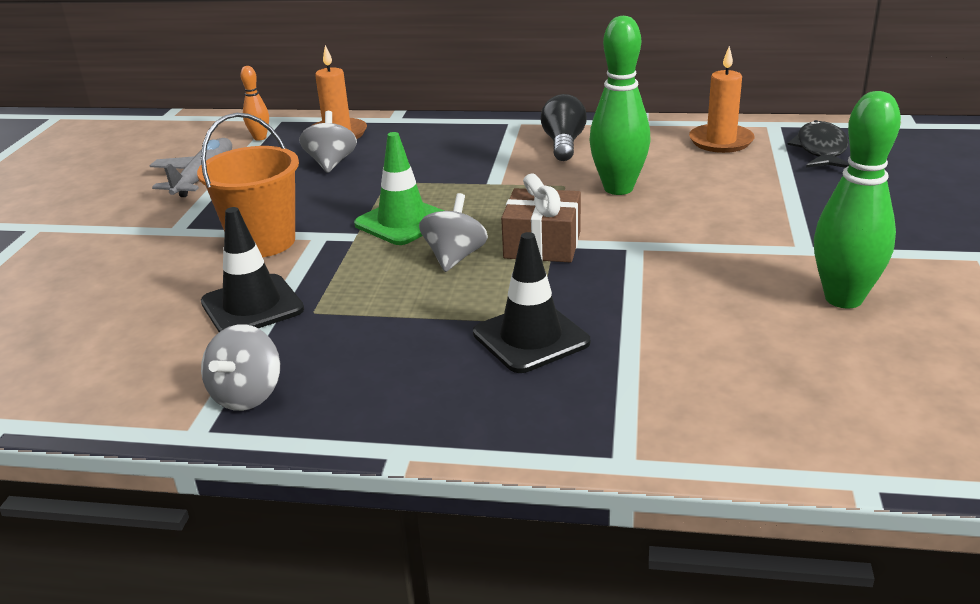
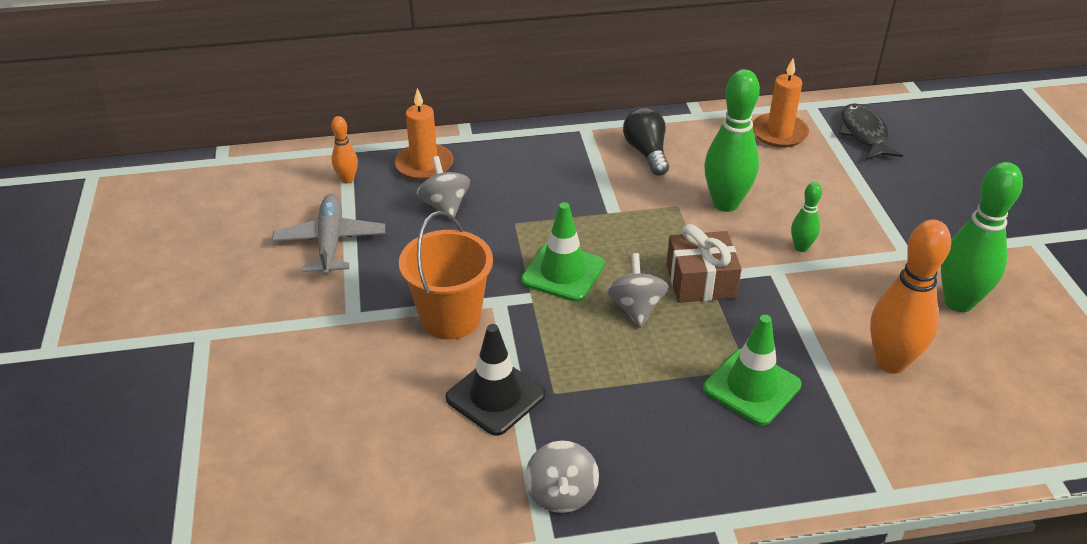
camera: 20 degrees left, 10 degrees up
(531, 338) = (751, 387): black traffic cone -> green traffic cone
(678, 231) = (801, 247): none -> green bowling pin
(717, 340) = (890, 362): none -> orange bowling pin

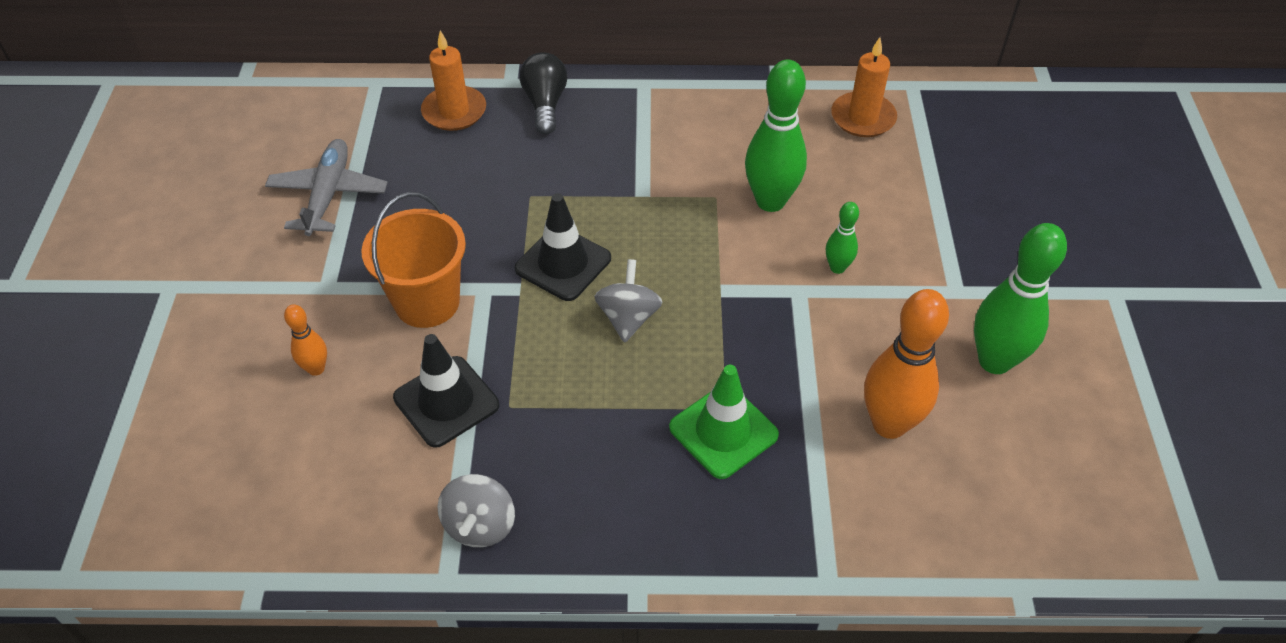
camera: 10 degrees right, 10 degrees up
(347, 179) = (367, 120): orange bowling pin -> orange bowling pin (316, 369)
(445, 206) = (461, 165): grey spinning top -> none
(563, 272) = (563, 263): green traffic cone -> black traffic cone
(646, 153) = (703, 125): black light bulb -> black light bulb (545, 104)
(700, 281) = (710, 294): brown gift -> none
(864, 134) = (962, 130): black fish -> none

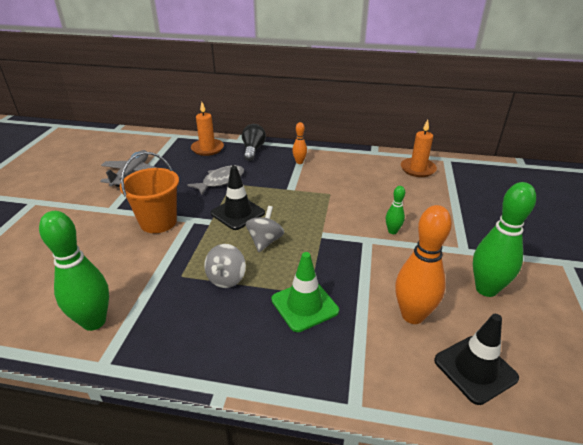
camera: 10 degrees right, 15 degrees down
(316, 369) = (85, 245): orange bowling pin -> orange bowling pin (299, 162)
(446, 401) = (147, 269): black traffic cone -> black traffic cone (475, 369)
(480, 525) = (136, 337): grey spinning top -> grey spinning top (226, 278)
(508, 191) = (221, 181): none -> grey fish
(770, 201) = (360, 198): green bowling pin -> green bowling pin (94, 321)

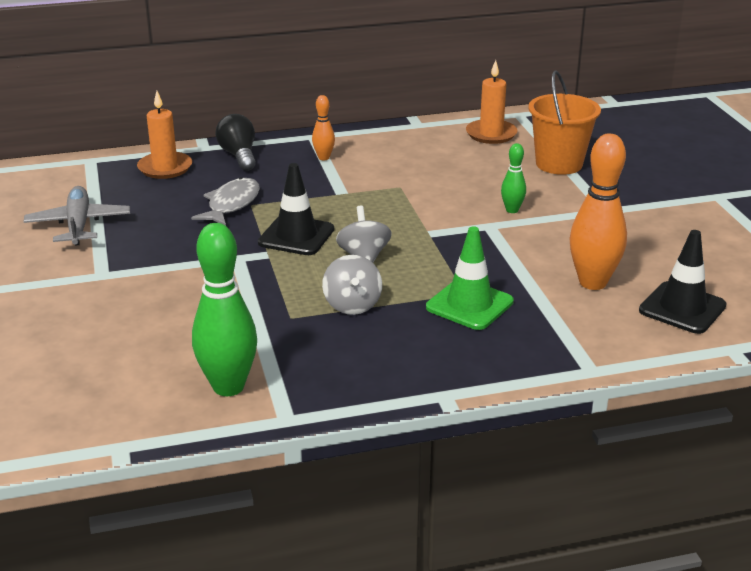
camera: 25 degrees left, 5 degrees down
(158, 222) = (193, 271): orange bucket -> orange bucket (559, 164)
(486, 289) = (652, 240): green bowling pin -> none

